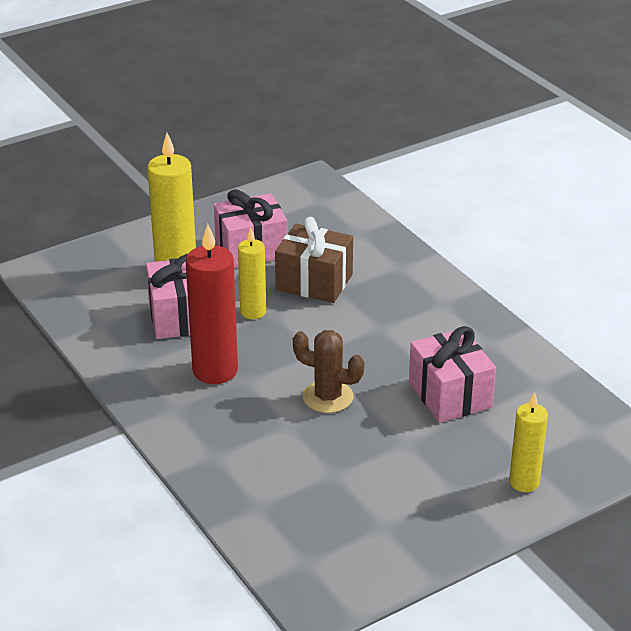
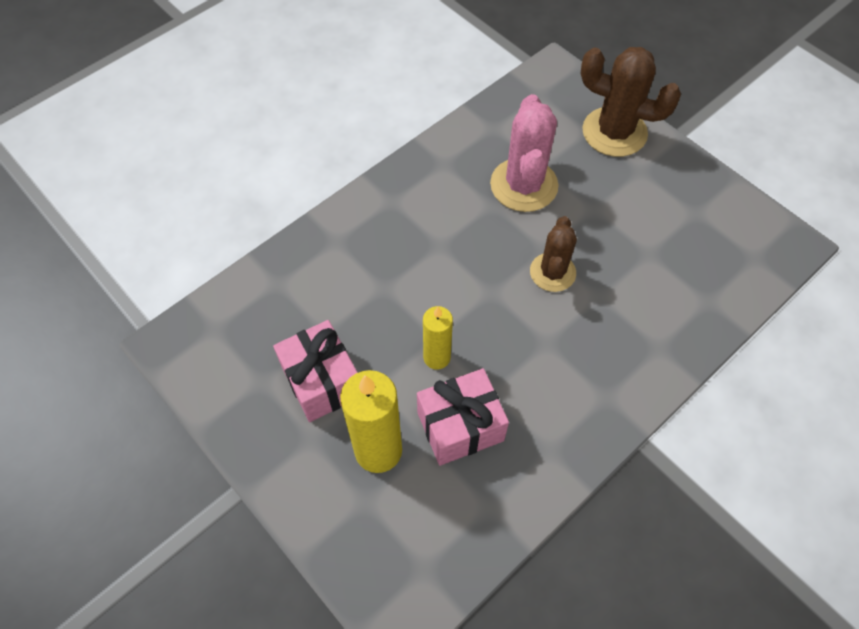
camera: 100 degrees left, 25 degrees up
(215, 371) = (541, 372): red candle -> none
(314, 282) = (374, 311): brown gift -> none
(450, 395) = (524, 185): pink gift -> pink cactus
(524, 482) = (614, 132): yellow candle -> brown cactus

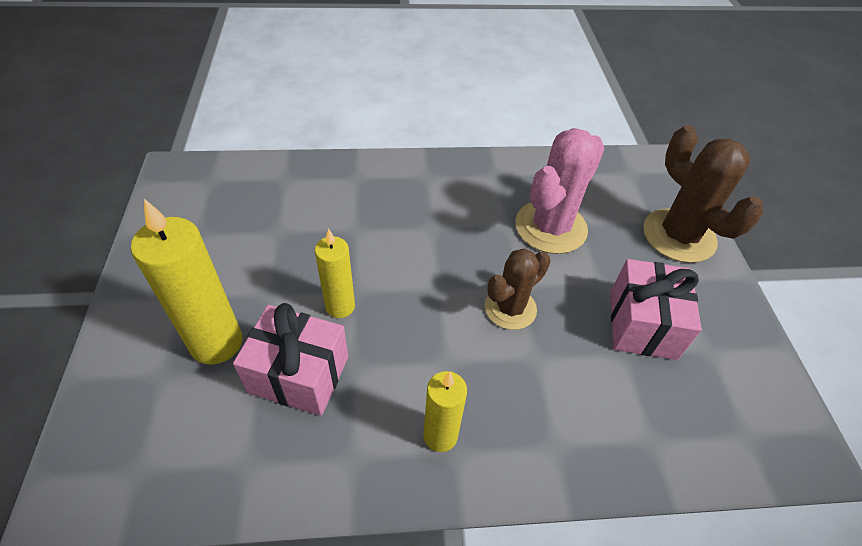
camera: 35 degrees right, 10 degrees down
(322, 381) = (237, 262): pink gift -> pink gift (642, 324)
(588, 394) = (440, 436): none -> yellow candle

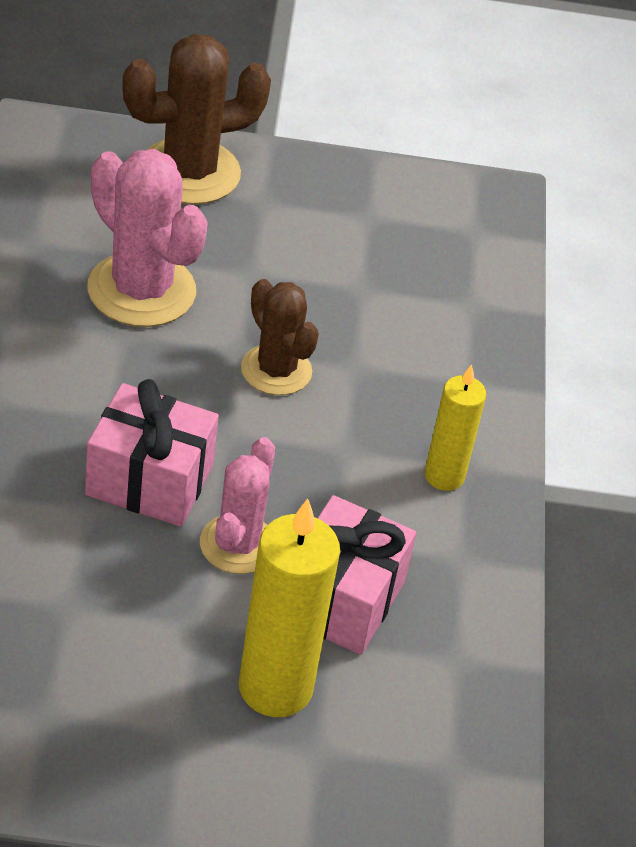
camera: 85 degrees left, 5 degrees down
(340, 306) = (238, 544): yellow candle -> pink cactus
(642, 324) = (324, 258): pink gift -> pink gift (149, 480)

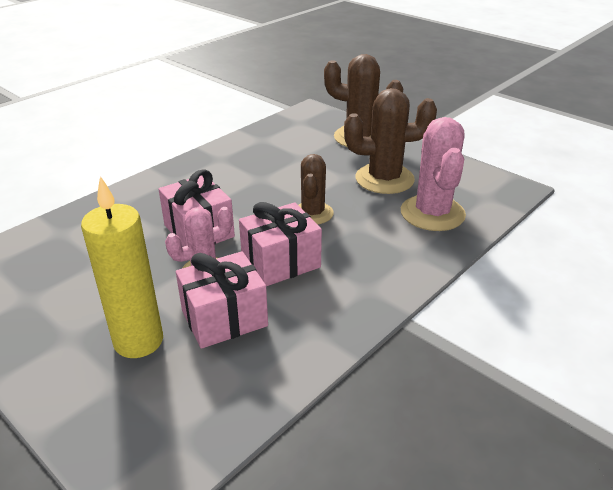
camera: 45 degrees right, 10 degrees down
(141, 290) = (287, 167): pink cactus -> pink cactus (432, 213)
(311, 254) = (384, 179): none -> brown cactus
(320, 478) = (280, 262): none -> pink gift
(444, 476) = (349, 288): yellow candle -> none

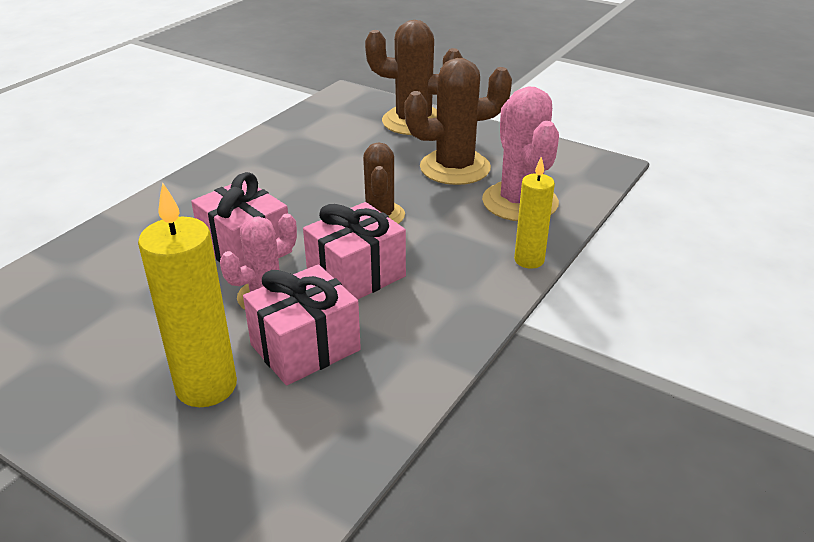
camera: 10 degrees left, 0 degrees up
(428, 264) = (529, 260): none -> yellow candle

